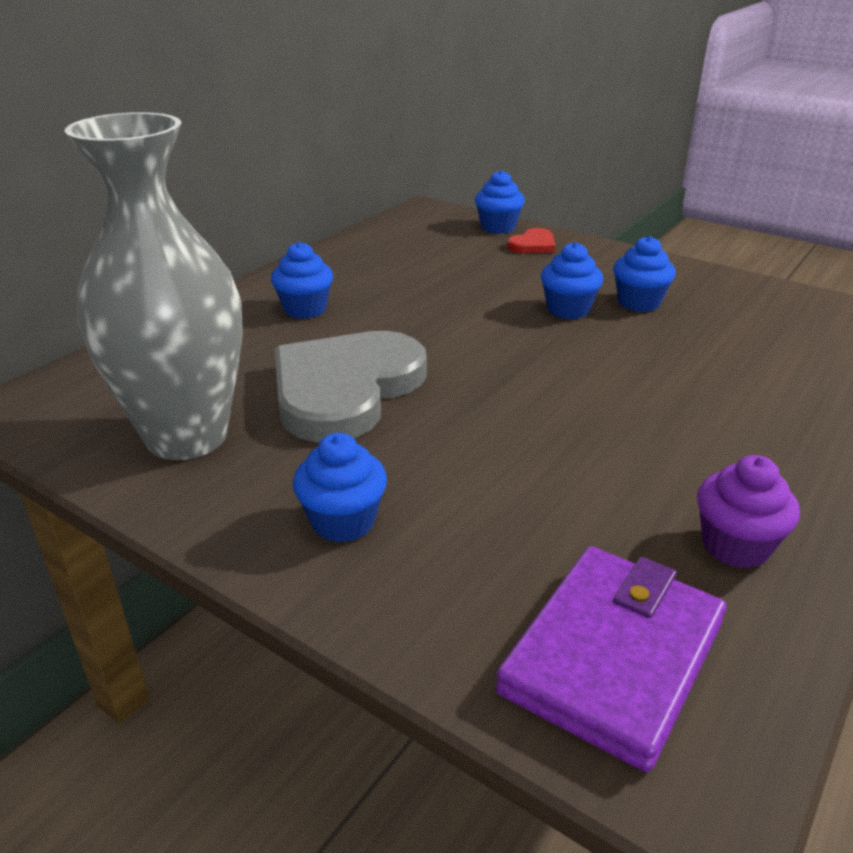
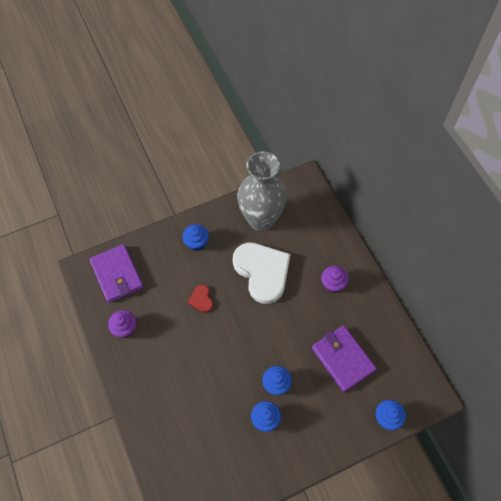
camera: 120 degrees right, 30 degrees up
(305, 309) = (333, 284): blue cupcake -> purple cupcake
(345, 389) = (262, 272): grey heart -> white heart
(447, 270) = (343, 359): none -> purple wallet
(533, 245) = (354, 419): red heart -> red heart (201, 299)

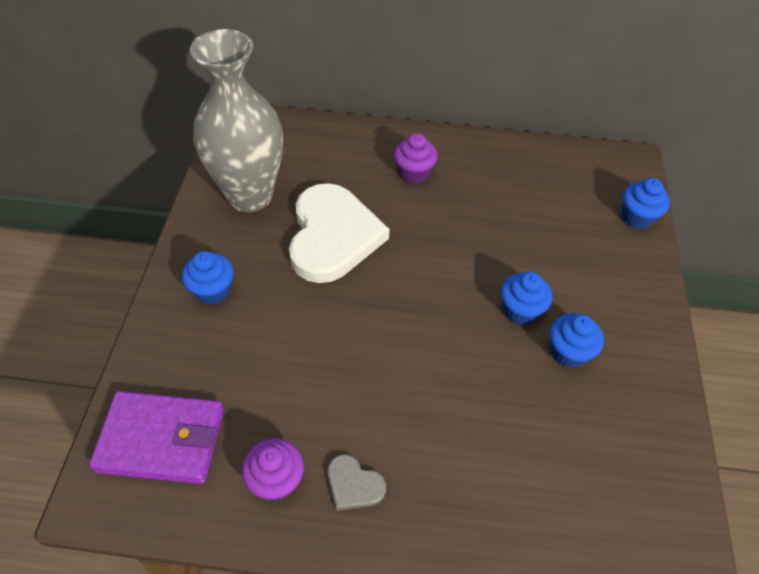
camera: 60 degrees left, 10 degrees down
(140, 359) = (354, 484): none -> grey heart
(201, 299) = (314, 334): red heart -> none
(262, 272) = (333, 236): white heart -> white heart turned 90 degrees clockwise
(343, 359) = (528, 218): purple wallet -> none

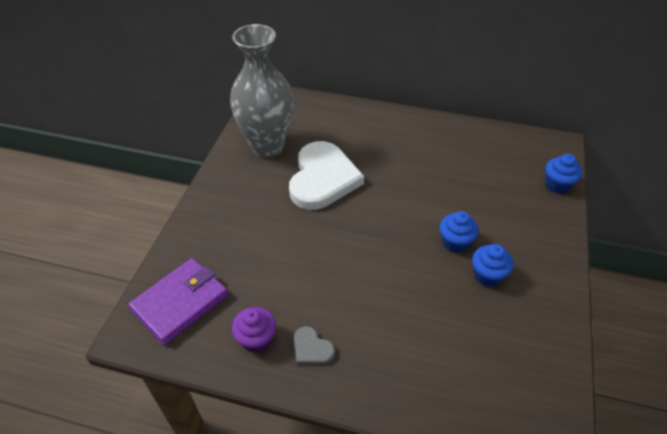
camera: 10 degrees right, 5 degrees down
(161, 440) = (180, 303): purple wallet -> purple wallet turned 60 degrees counterclockwise
(213, 291) = (231, 208): blue cupcake -> none
(414, 173) = (389, 140): purple cupcake -> none

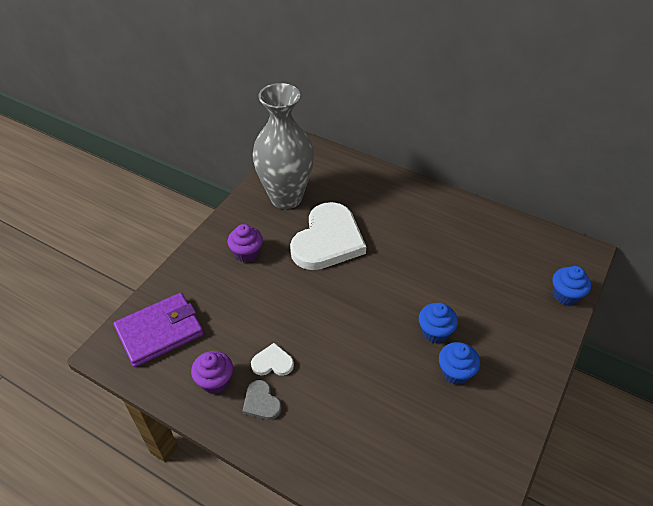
camera: 15 degrees right, 0 degrees up
(246, 206) = (247, 253): none -> purple cupcake
(309, 307) = (272, 362): none -> white heart

